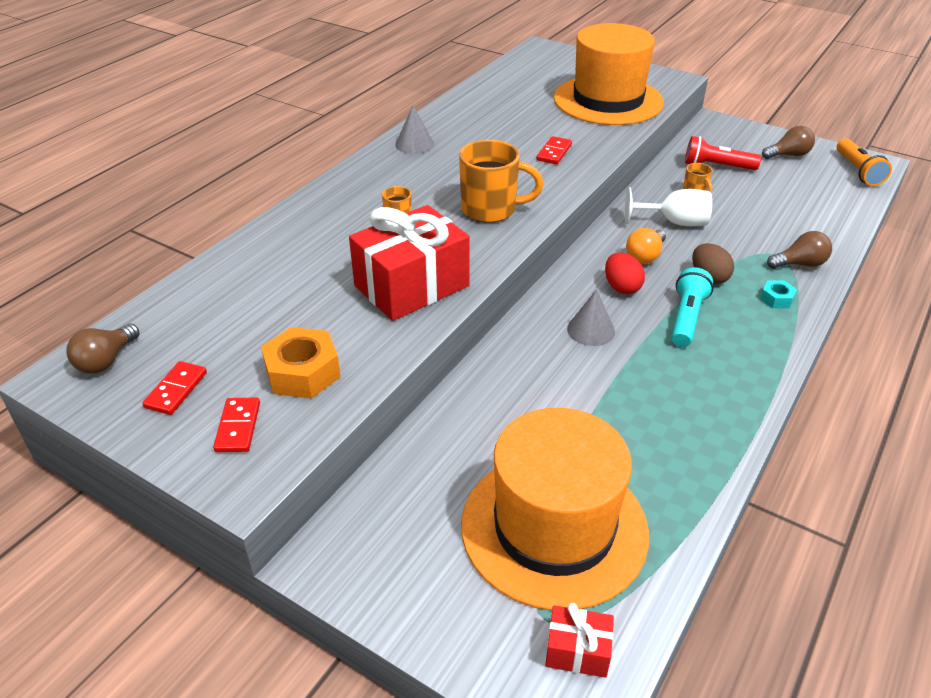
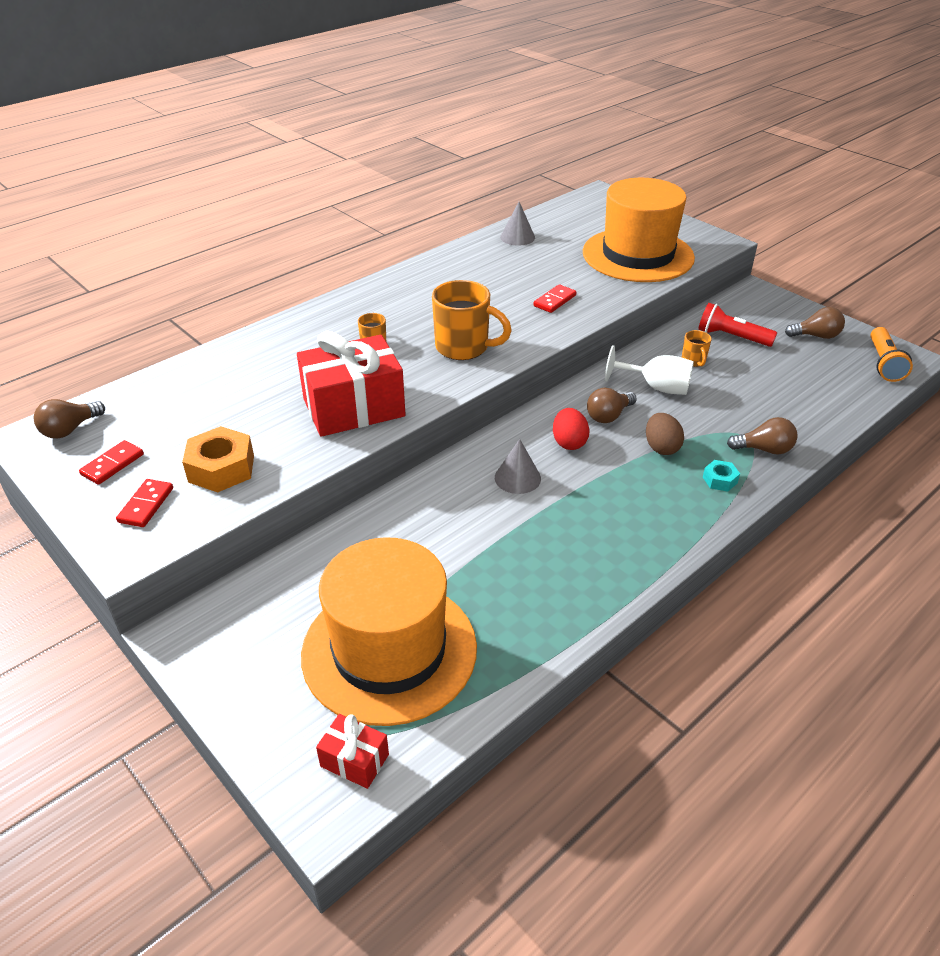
camera: 15 degrees right, 0 degrees up
(414, 144) = (426, 275): grey cone -> grey cone (517, 237)
(645, 256) = (608, 416): orange light bulb -> brown light bulb
(686, 318) = (617, 483): turquoise flashlight -> none

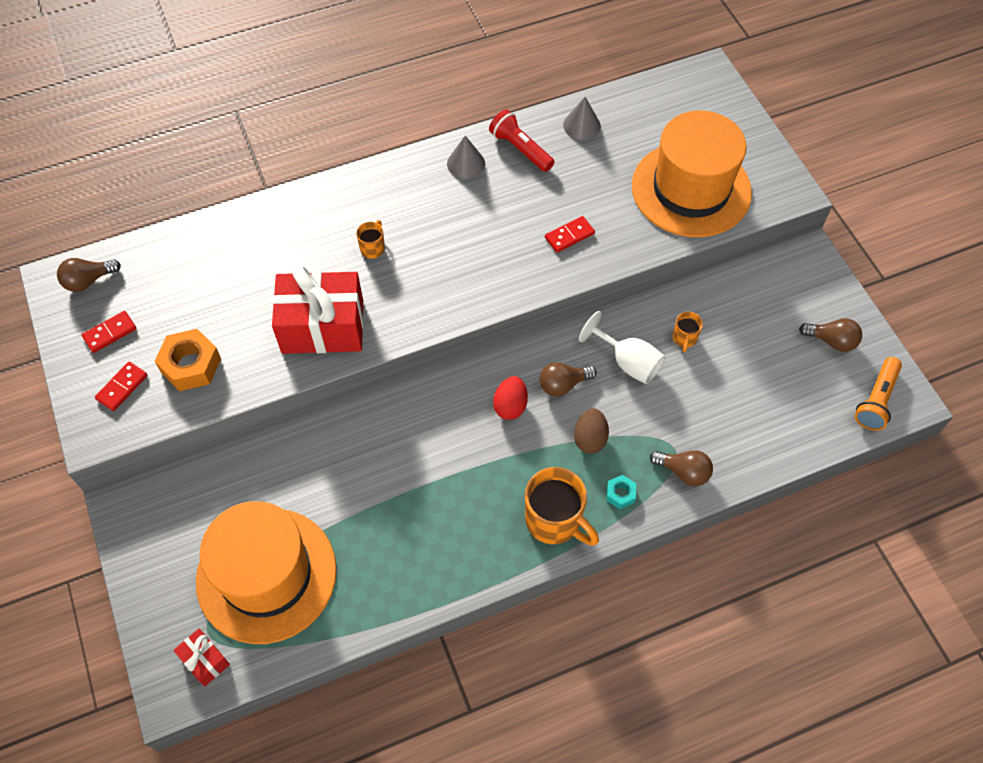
camera: 20 degrees right, 20 degrees up
(464, 347) = (452, 277): orange mug -> orange mug (554, 521)
(517, 478) = (445, 433): grey cone -> grey cone (466, 163)
(731, 337) = (743, 316): red flashlight -> red flashlight (520, 149)

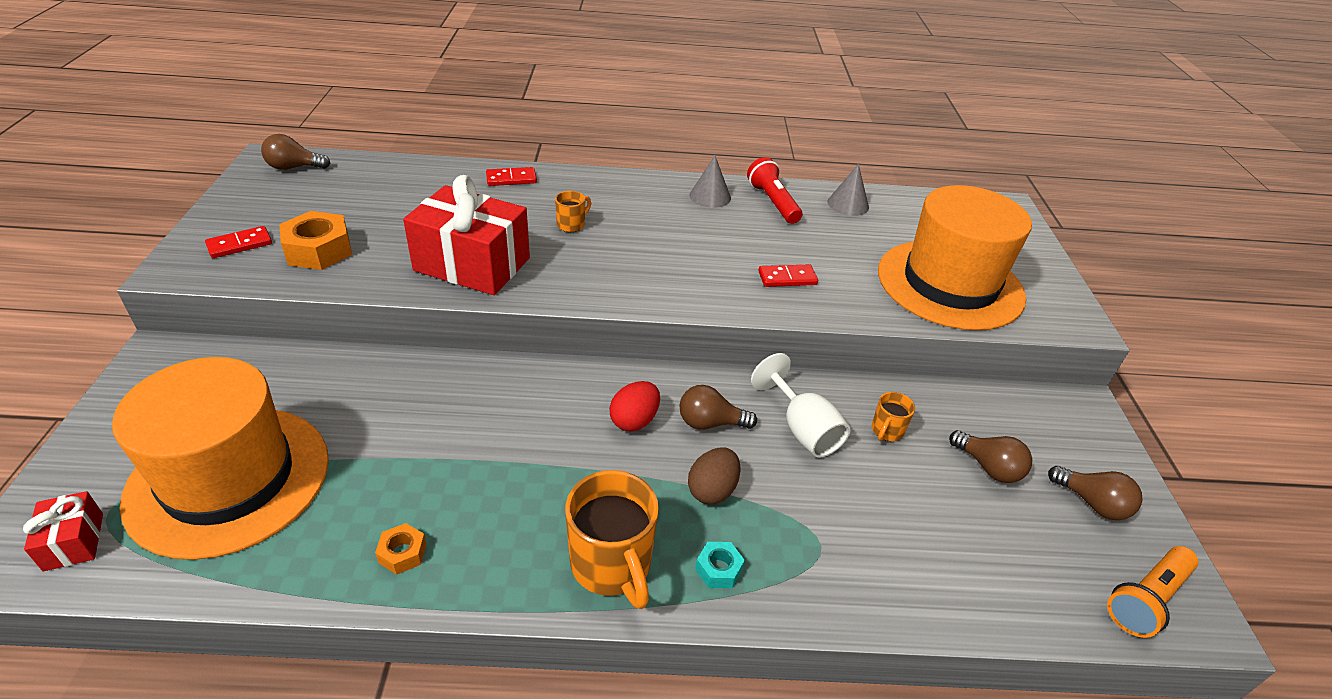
camera: 20 degrees right, 20 degrees down
(110, 333) = (272, 205): red domino -> red domino (511, 179)
(420, 572) = (402, 553): none -> orange nut
(683, 472) = (820, 577): brown light bulb -> brown light bulb (988, 467)

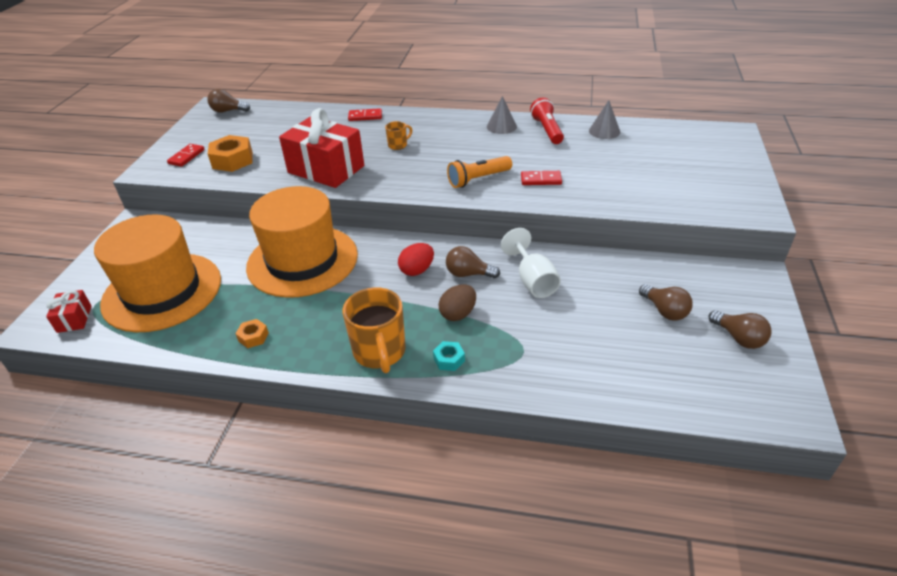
camera: 15 degrees right, 0 degrees up
(239, 244) = (186, 157): red domino -> red domino turned 45 degrees counterclockwise
(886, 431) = (594, 284): orange mug -> none
(950, 284) = (665, 185): orange hat -> orange hat (302, 260)
(1146, 599) = (758, 400): orange flashlight -> orange flashlight (478, 179)

